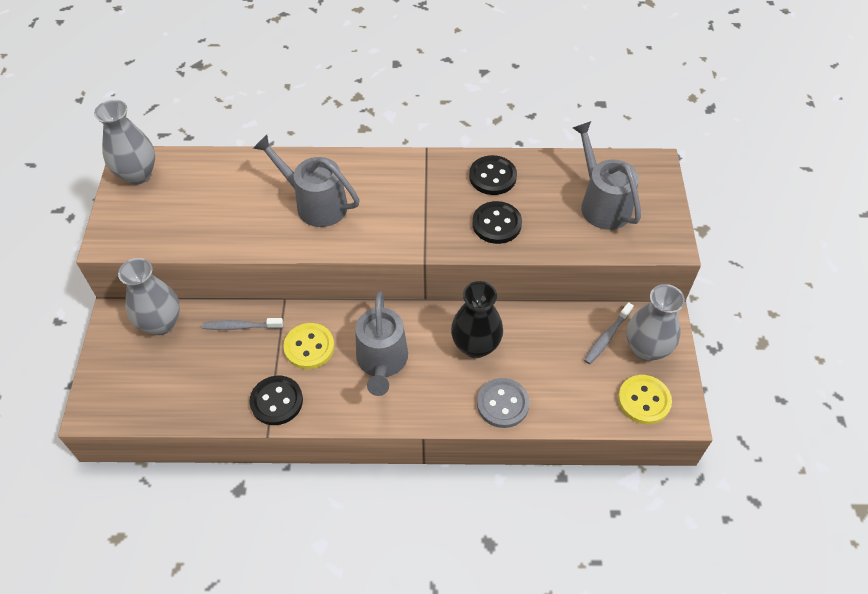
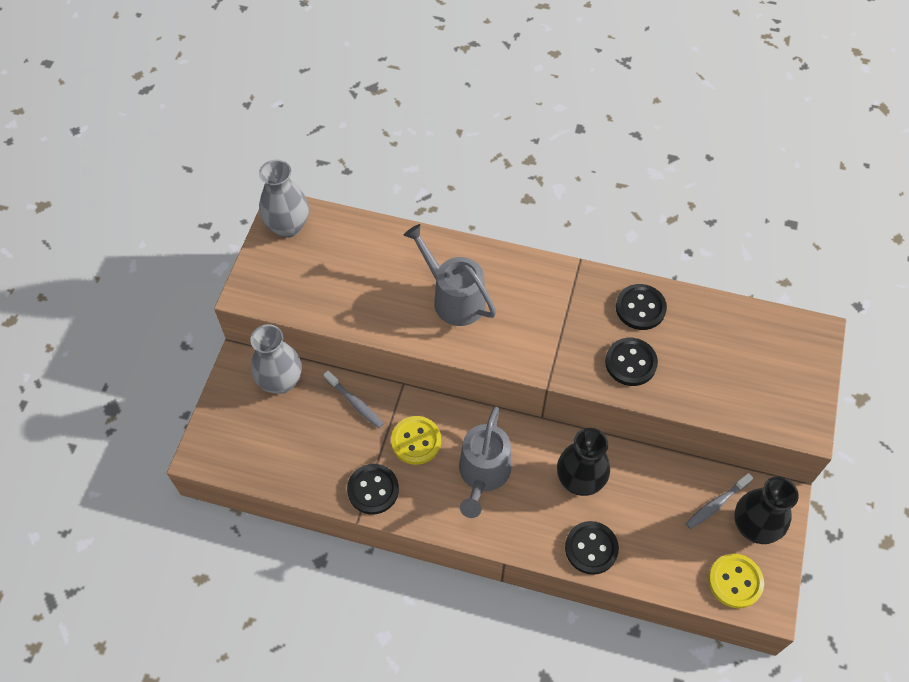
camera: 15 degrees right, 5 degrees up
(241, 326) = (355, 403): grey toothbrush -> grey toothbrush turned 150 degrees counterclockwise
(502, 404) = (591, 548): grey button -> black button
(601, 203) = (746, 365): grey watering can -> none
(646, 349) = (754, 527): grey vase -> black vase

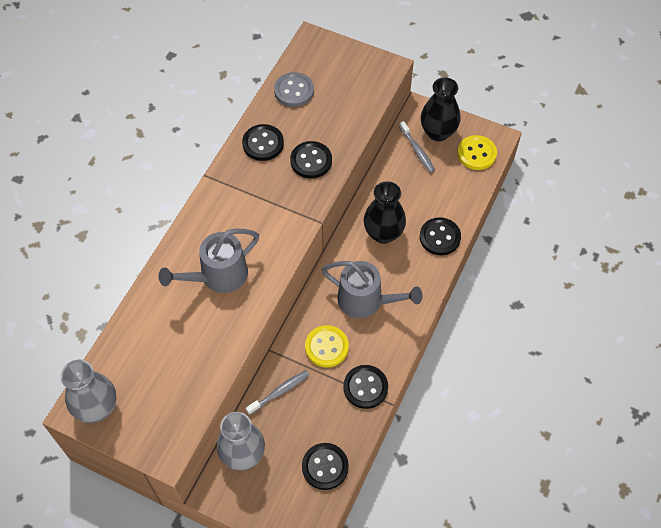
camera: 80 degrees left, 0 degrees up
(275, 462) = (325, 467): none -> black button
(729, 326) = (294, 91): none -> grey button

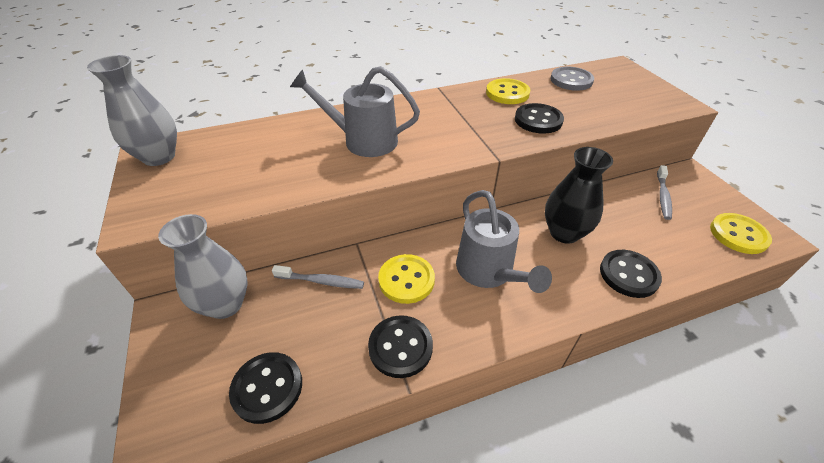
camera: 45 degrees right, 15 degrees down
(263, 143) = (507, 93): black button -> yellow button
(438, 132) = (700, 196): black vase -> none

